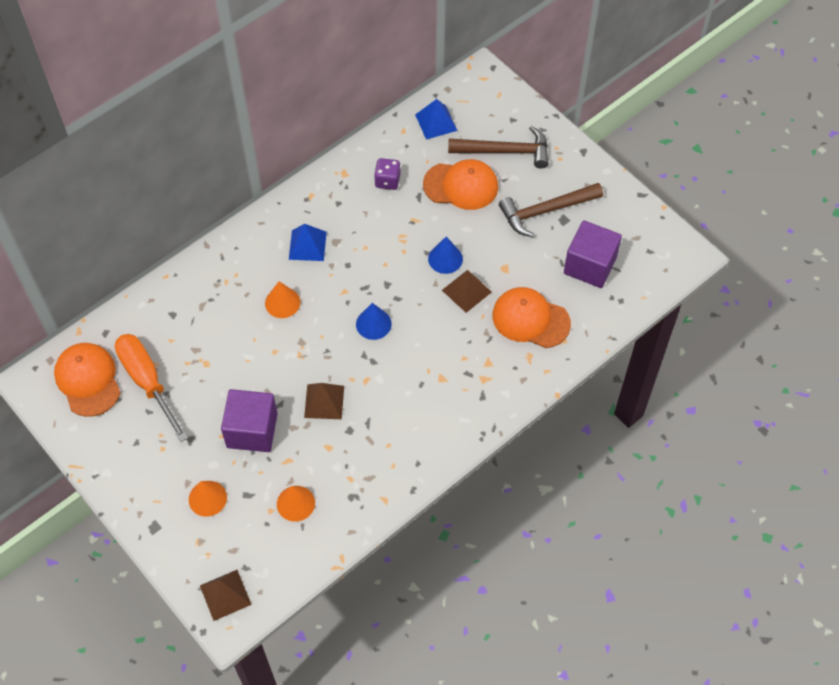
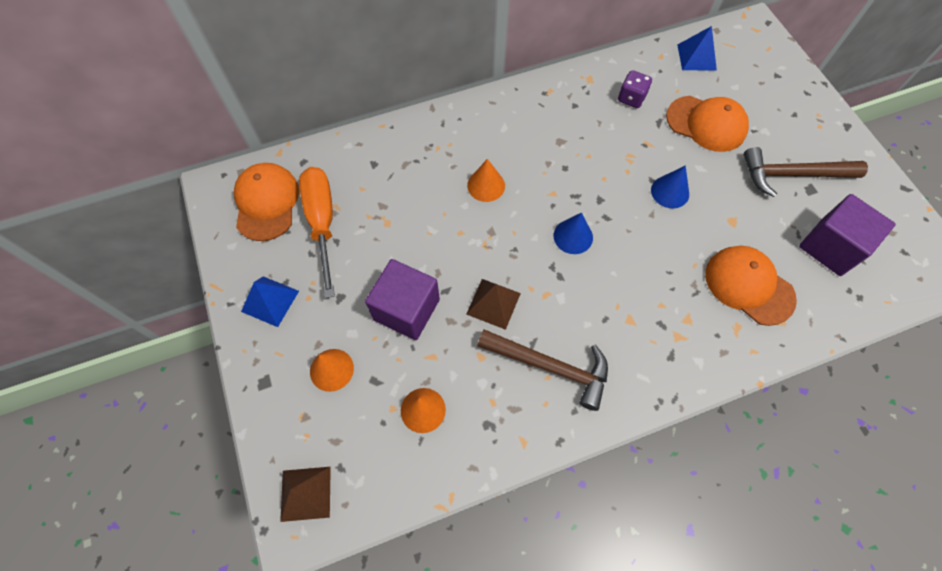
camera: 20 degrees right, 5 degrees up
(307, 245) = (530, 137): blue pyramid -> blue pyramid (270, 301)
(466, 291) = (684, 232): brown pyramid -> none
(505, 151) = (762, 103): brown hammer -> brown hammer (550, 367)

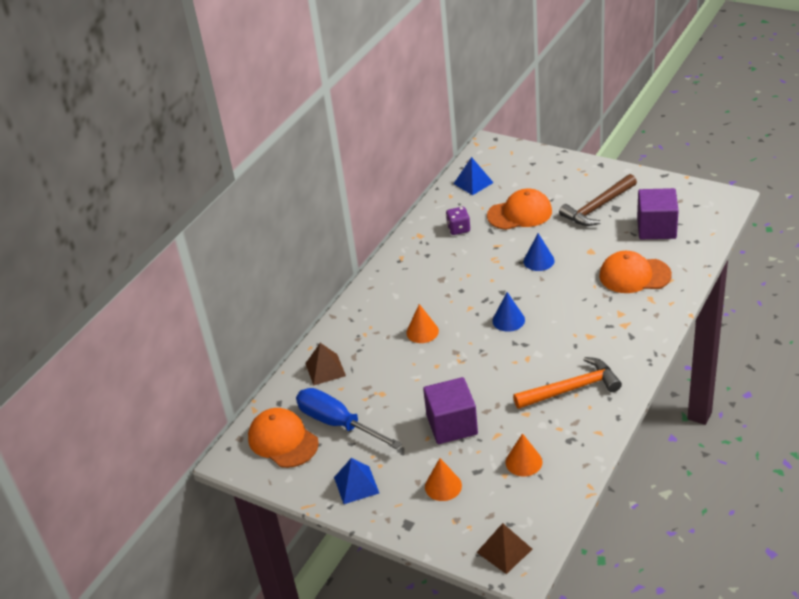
camera: 35 degrees left, 25 degrees down
(322, 222) = (336, 423): orange screwdriver -> blue screwdriver
(493, 303) = (501, 384): brown pyramid -> brown pyramid (325, 369)
(550, 367) = (572, 389): brown hammer -> orange hammer

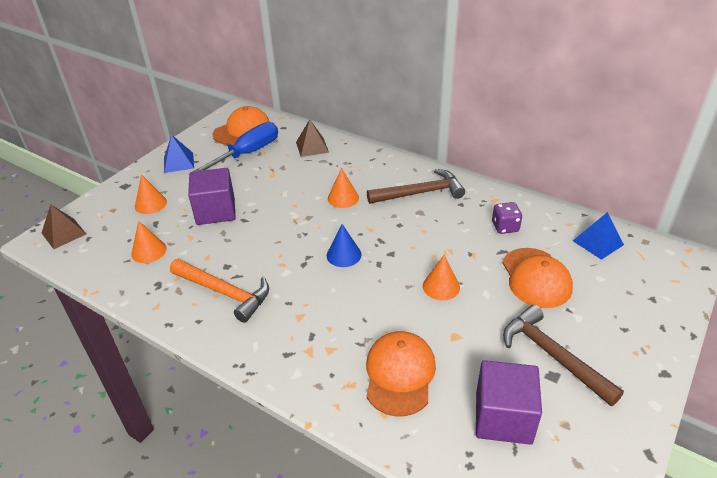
camera: 90 degrees right, 0 degrees up
(411, 280) = (420, 193): none -> brown hammer
(538, 261) = (441, 286): blue cone -> orange cone
(572, 389) = (224, 293): orange hammer -> orange hammer turned 45 degrees counterclockwise

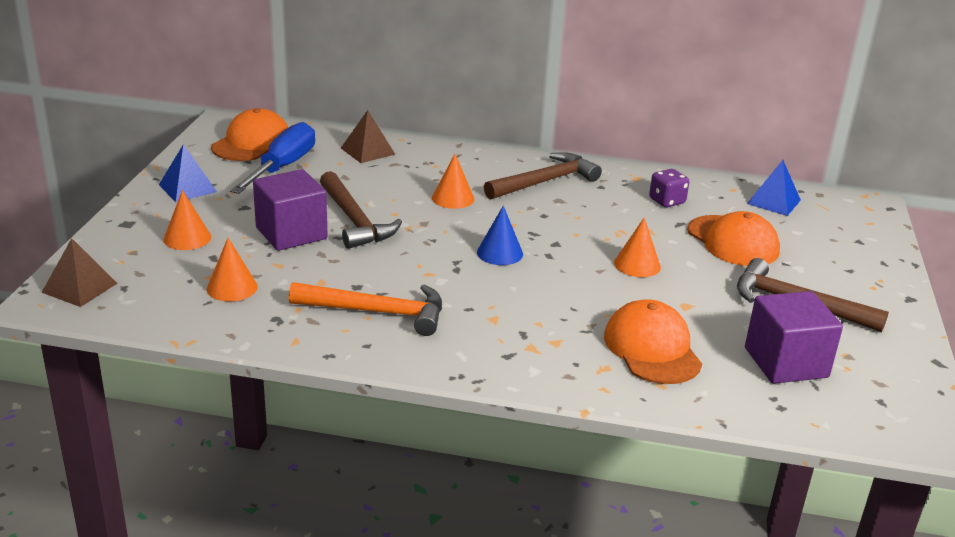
camera: 25 degrees left, 10 degrees down
(263, 207) = (354, 220): none -> brown hammer

